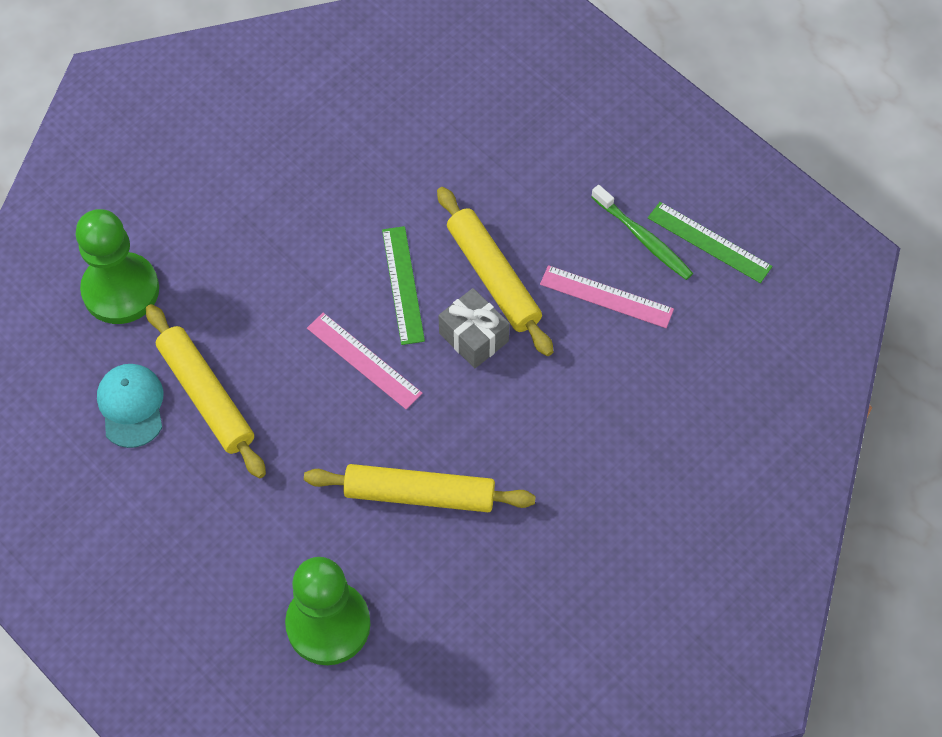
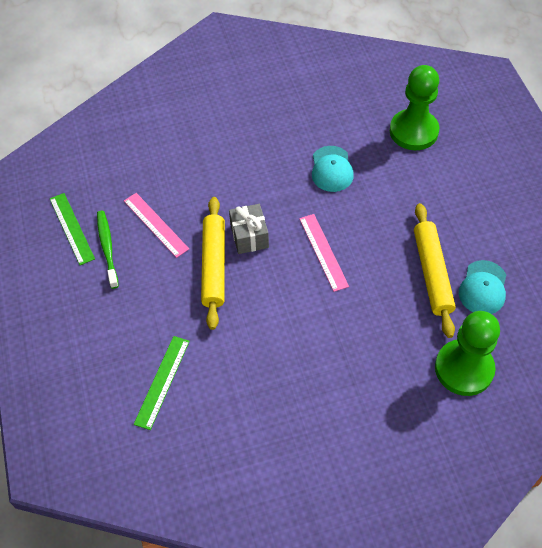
camera: 150 degrees left, 5 degrees down
(403, 285) = (273, 286): green ruler -> green ruler (162, 381)
(419, 494) = (331, 169): yellow rolling pin -> turquoise cap

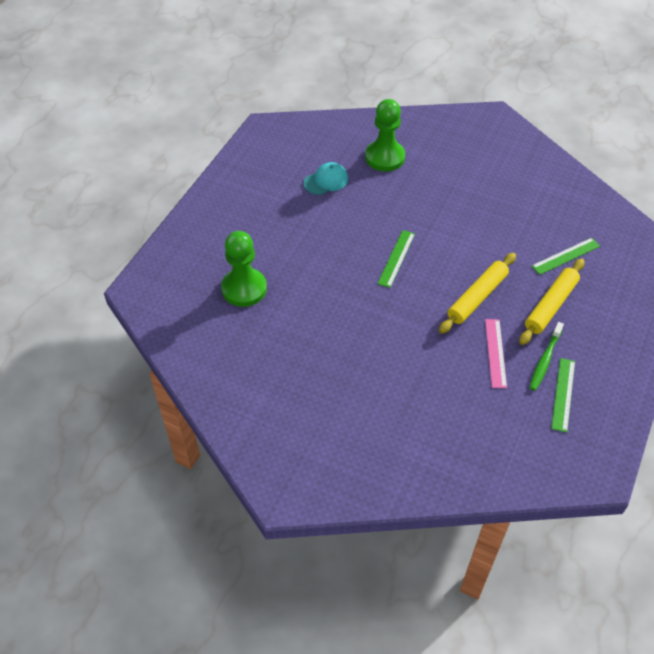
camera: 140 degrees left, 5 degrees down
(249, 236) = (435, 299): grey gift -> none
(323, 252) = (396, 258): pink ruler -> green ruler
(331, 169) = (331, 304): turquoise cap -> none
(432, 273) = (345, 205): yellow rolling pin -> yellow rolling pin (550, 306)

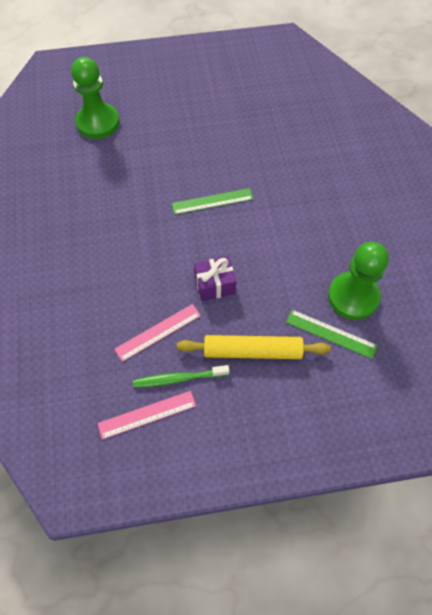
camera: 55 degrees right, 10 degrees up
(326, 181) = (260, 108): turquoise cap -> none
(385, 157) = (328, 131): green pawn -> green pawn (353, 297)
(477, 297) = (215, 285): yellow rolling pin -> purple gift
(563, 394) = (147, 414): green ruler -> pink ruler

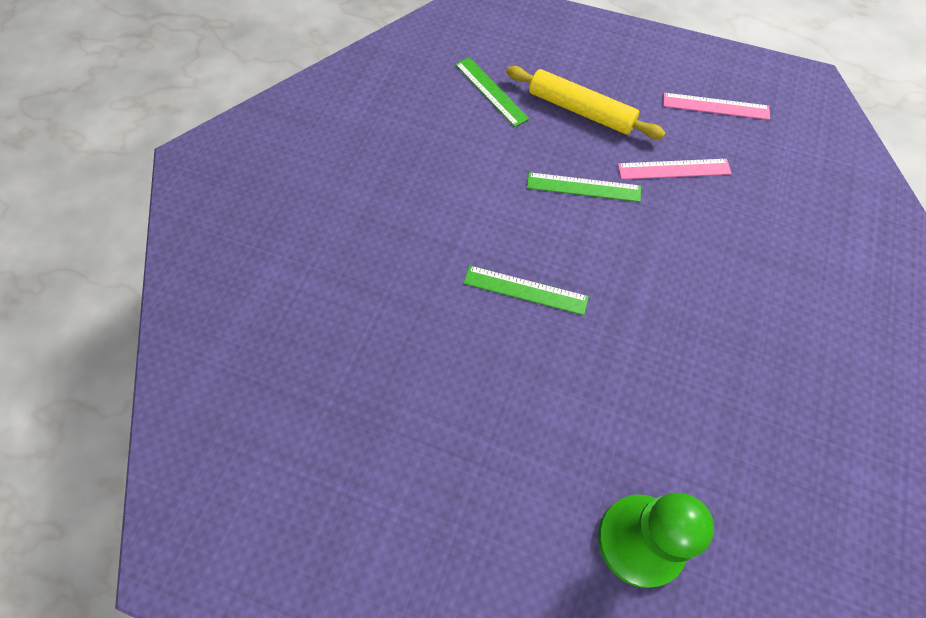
camera: 150 degrees left, 0 degrees up
(178, 378) = (670, 120): green toothbrush -> none
(215, 285) = (583, 187): purple gift -> green ruler
(353, 297) = (441, 110): green pawn -> none

